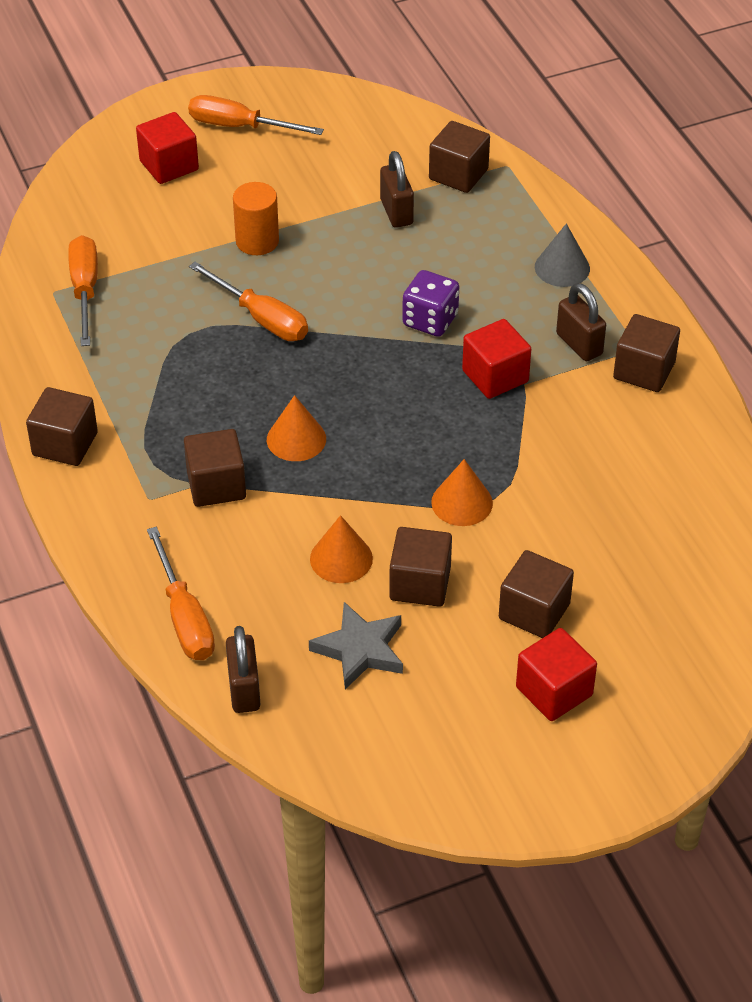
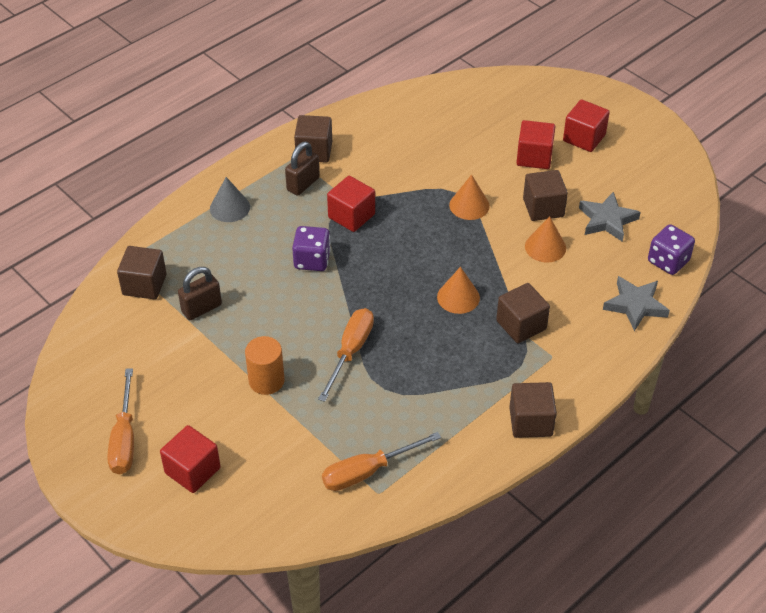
camera: 110 degrees left, 0 degrees up
(184, 617) = (635, 305): orange screwdriver -> grey star
(244, 689) = (668, 261): brown padlock -> purple dice
(534, 611) = (534, 157): brown cube -> red cube

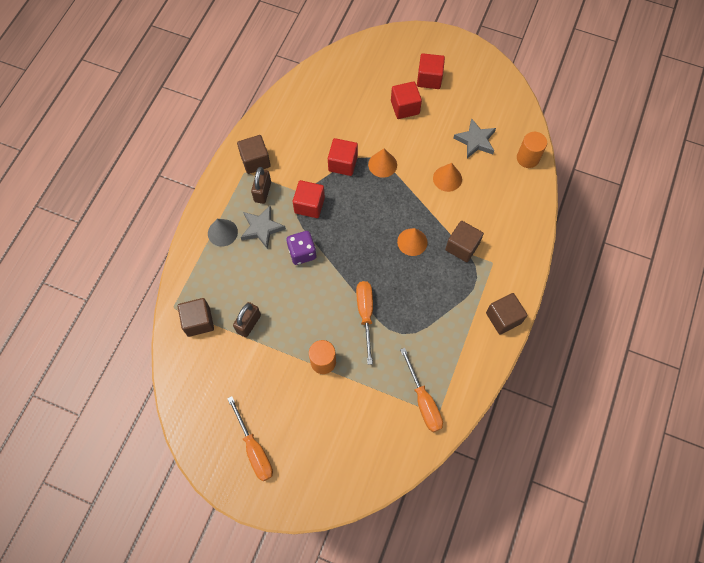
camera: 25 degrees left, 20 degrees up
(192, 470) = (312, 452): red cube -> red cube (343, 163)
(367, 471) = (423, 401): orange screwdriver -> orange screwdriver turned 60 degrees counterclockwise
(543, 208) = (431, 147): brown cube -> none
(635, 305) = (524, 201): grey star -> grey star (262, 228)
(668, 261) = (527, 158): purple dice -> orange cylinder

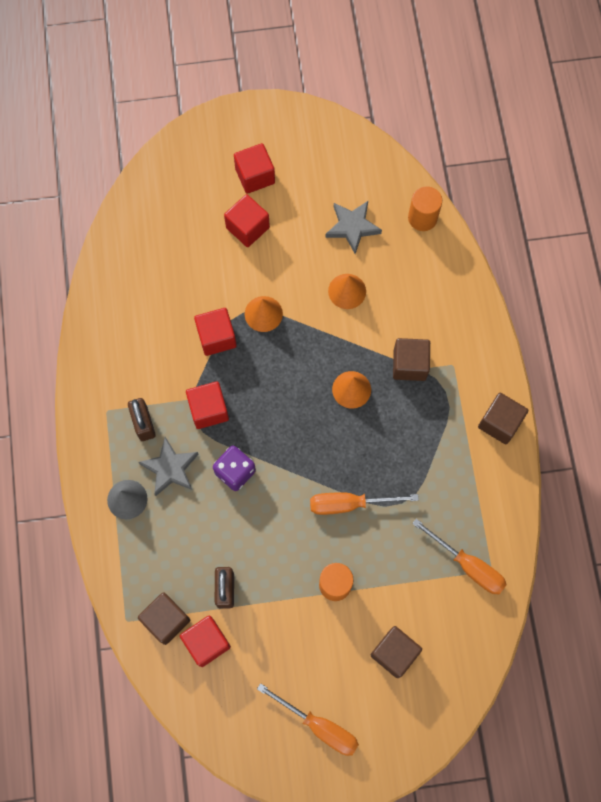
camera: 30 degrees left, 5 degrees up
(215, 350) = (207, 642): none -> red cube
(255, 161) = (111, 390): brown cube -> brown cube (394, 653)
(365, 314) = (349, 504): orange screwdriver -> orange screwdriver turned 60 degrees counterclockwise

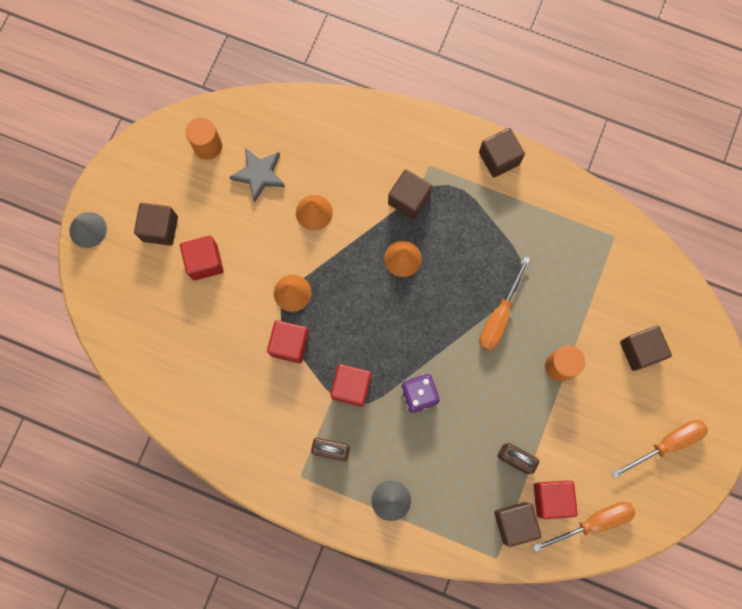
camera: 60 degrees left, 5 degrees up
(170, 468) = (384, 448): grey star -> none
(219, 121) = (88, 230): none -> grey cone
(255, 176) = (160, 229): red cube -> brown cube
(422, 218) = (286, 114): orange cylinder -> orange cylinder (208, 146)
(468, 565) = (601, 252): orange screwdriver -> orange screwdriver (593, 522)

